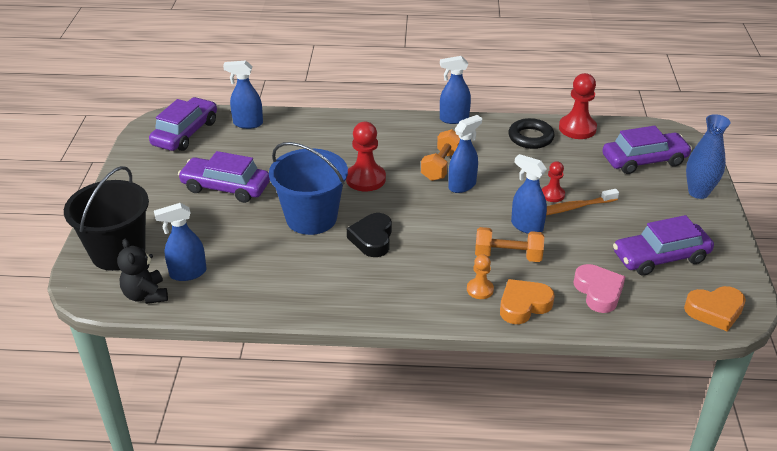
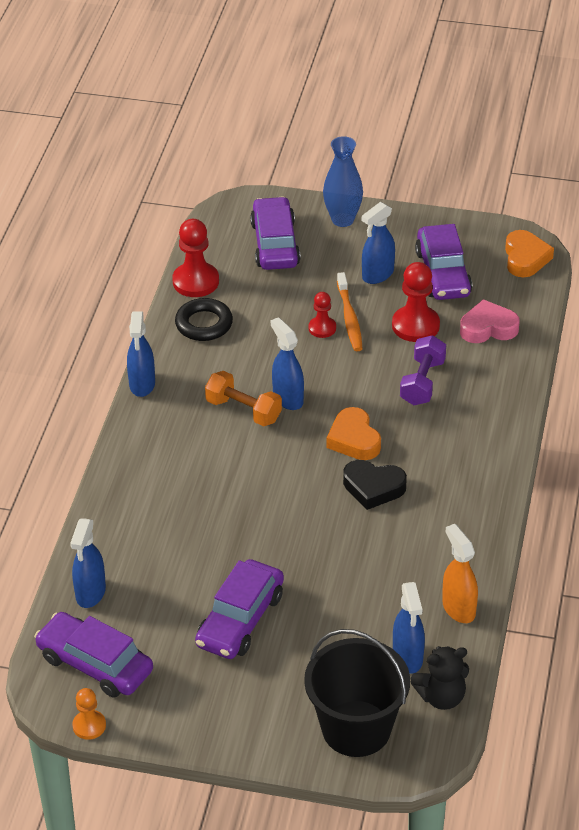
camera: 80 degrees left, 5 degrees up
(241, 298) = (458, 608): none -> orange spray bottle
(311, 218) = (323, 538): blue bucket -> none
(365, 179) = (254, 482): red pawn -> red pawn (415, 325)
(480, 289) = (472, 412): orange pawn -> orange pawn (89, 726)
(508, 256) = (422, 382): orange dumbbell -> purple dumbbell
(523, 305) = (500, 384): orange heart -> orange heart (354, 439)
(526, 226) = (374, 359): blue spray bottle -> blue spray bottle (377, 275)

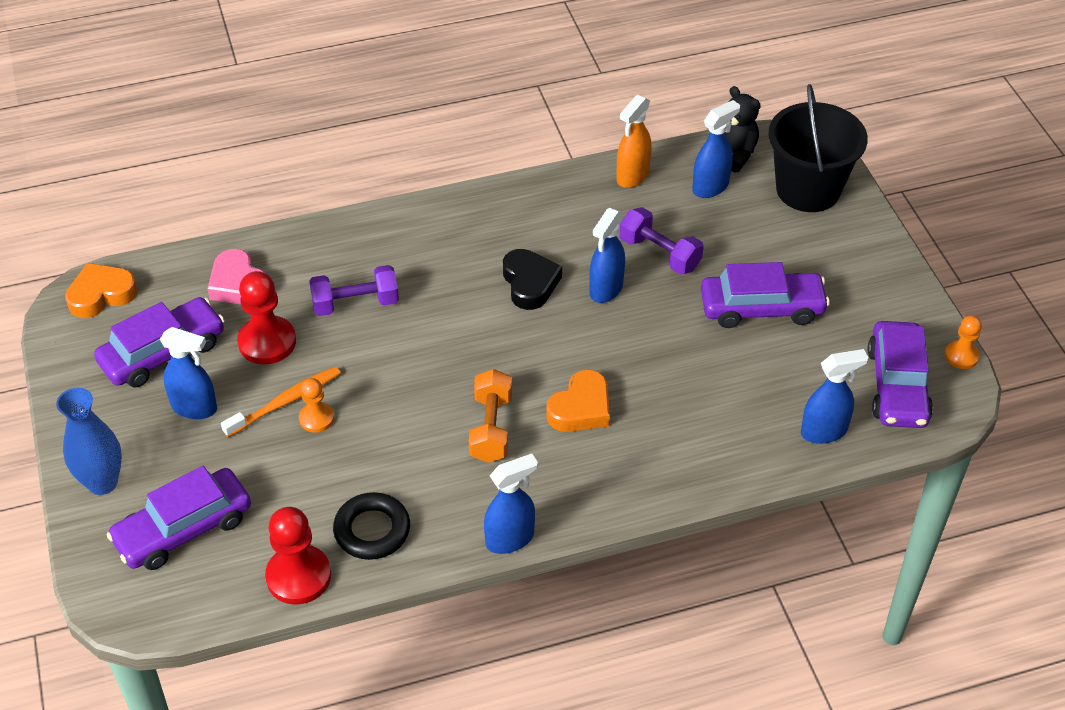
camera: 120 degrees left, 5 degrees up
(287, 398) = (448, 400): blue spray bottle -> blue spray bottle (606, 289)
(322, 328) = (316, 418): red pawn -> orange pawn
(349, 583) = (659, 254): none -> purple dumbbell
(354, 439) = (474, 323): orange heart -> orange heart (581, 408)

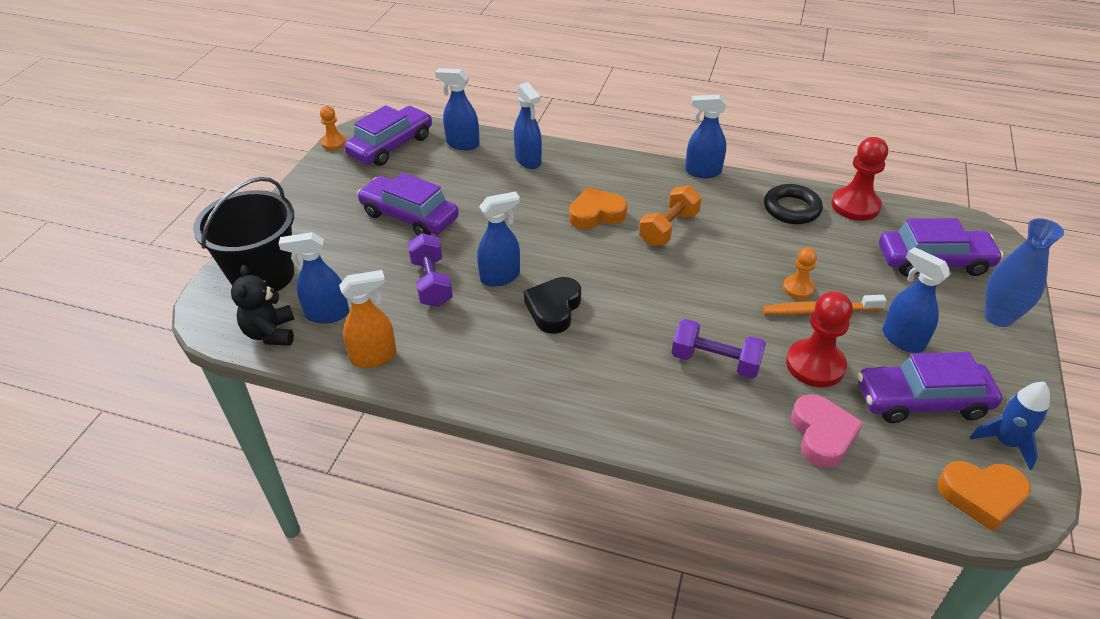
camera: 145 degrees left, 5 degrees down
(85, 348) = (1005, 442): none -> blue rocket
(724, 446) = (528, 160): none -> blue spray bottle

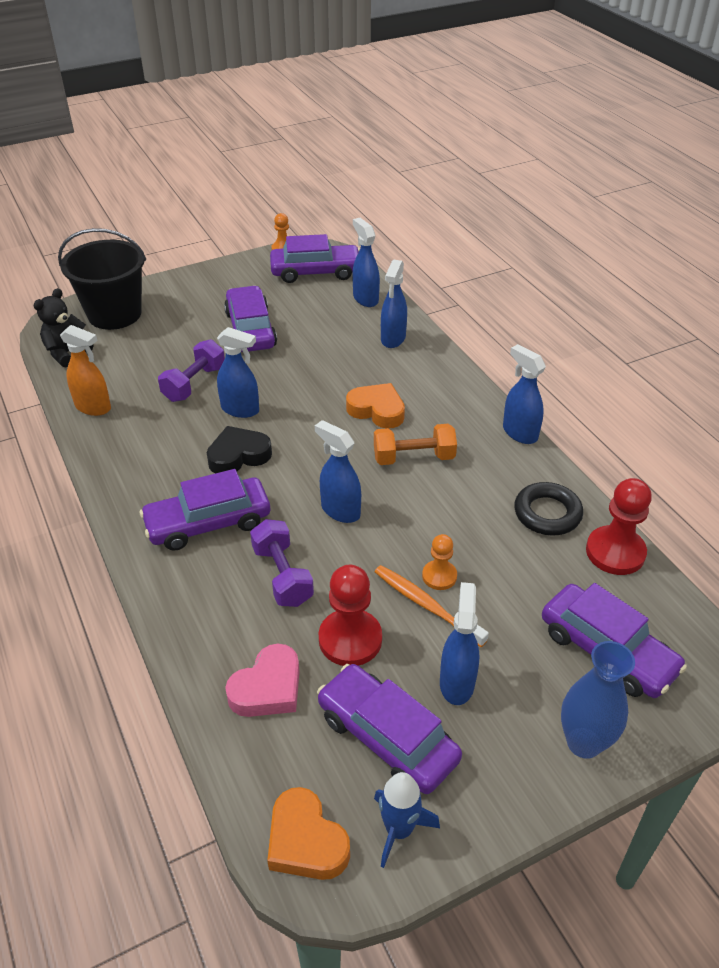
camera: 45 degrees right, 0 degrees up
(327, 314) = (109, 362): blue spray bottle -> blue spray bottle (340, 510)
(611, 368) = (208, 523): none -> purple car

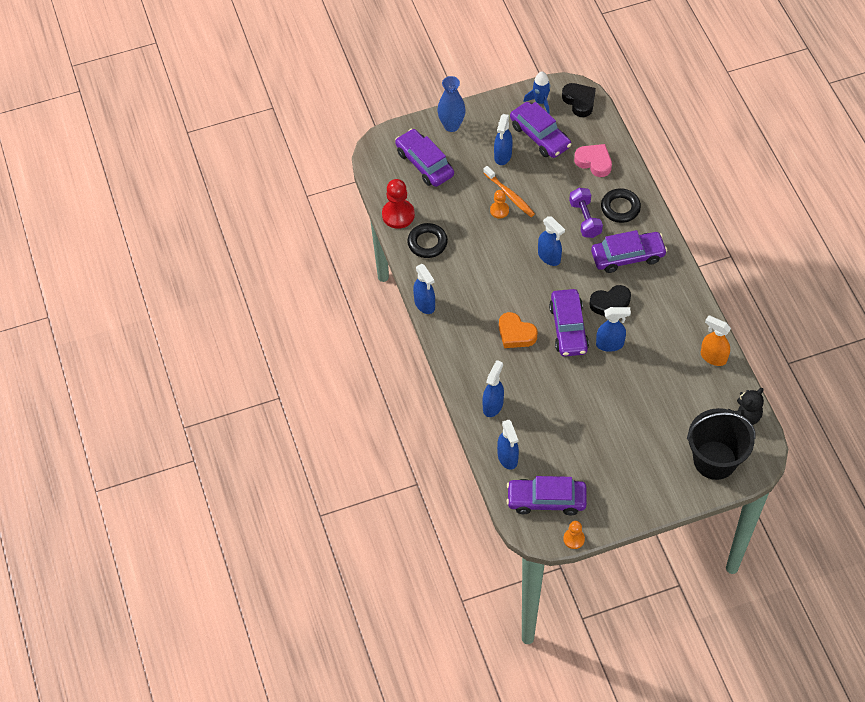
camera: 170 degrees left, 15 degrees up
(194, 384) = (644, 373): purple dumbbell -> none
(217, 601) = (620, 208): none -> black ring
(240, 409) = (610, 344): blue spray bottle -> blue spray bottle turned 150 degrees clockwise
(250, 329) = (603, 428): purple car -> purple car (568, 328)
(268, 688) = (594, 162): pink heart -> pink heart turned 75 degrees clockwise
(306, 841) = (579, 101): orange heart -> black heart
(350, 639) = (552, 181): red pawn -> none
(414, 458) = (498, 291): orange dumbbell -> none

